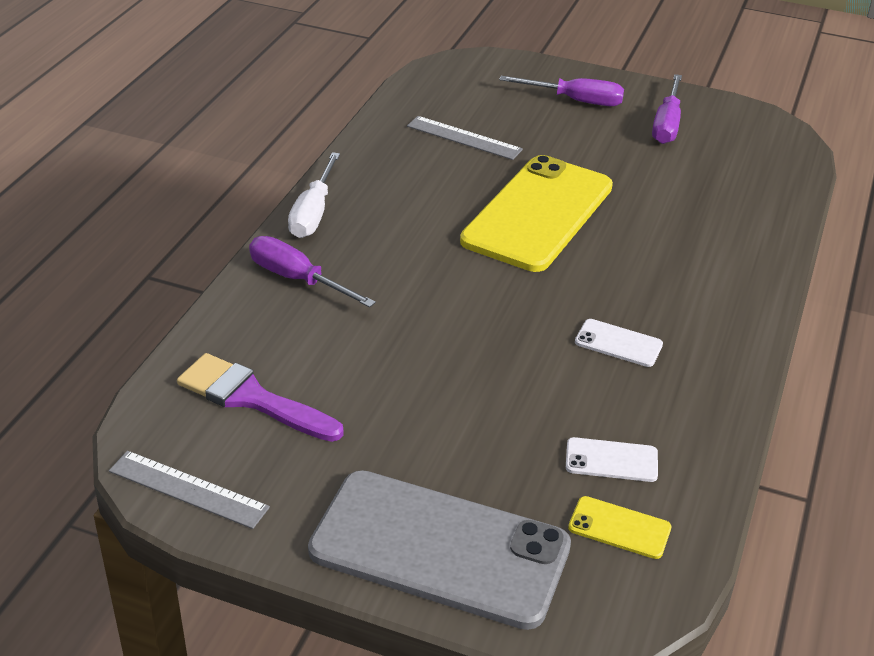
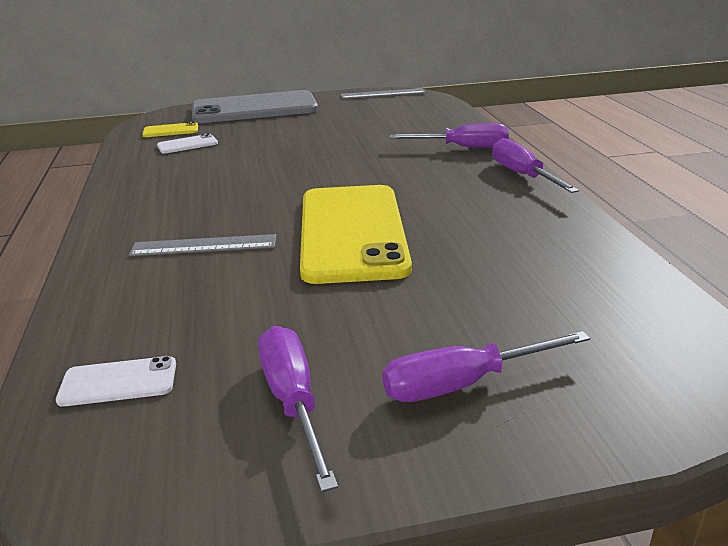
camera: 150 degrees right, 10 degrees down
(251, 398) = (402, 113): purple brush -> none
(313, 213) = (522, 175): white screwdriver -> purple screwdriver
(464, 138) = (516, 271): grey ruler -> grey ruler (204, 245)
(618, 343) = (213, 182): white phone -> white phone (118, 382)

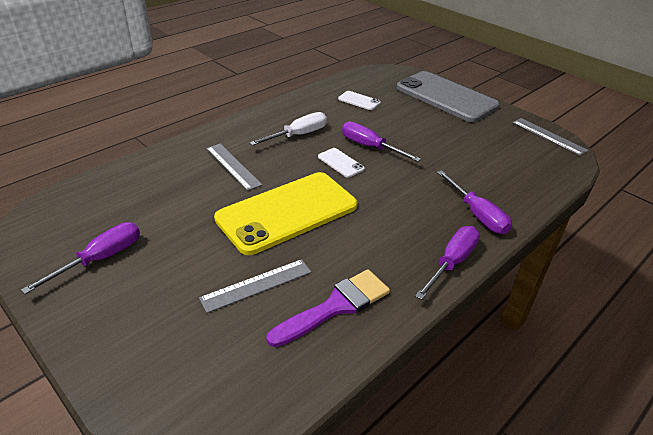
camera: 55 degrees right, 10 degrees up
(118, 382) = (96, 199): white phone -> white phone (340, 163)
(170, 131) = (374, 86): yellow phone -> none
(201, 191) = (298, 135): none -> white screwdriver
(463, 384) = (139, 315): purple screwdriver -> purple screwdriver (370, 147)
(472, 281) = (256, 285): none -> grey ruler
(545, 243) = (335, 306): none -> purple brush

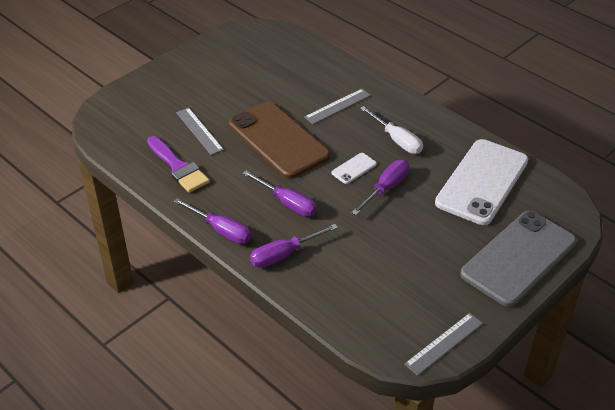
camera: 90 degrees right, 5 degrees up
(100, 259) = (224, 64): purple screwdriver -> purple screwdriver (287, 203)
(287, 212) = (278, 140): yellow phone -> brown phone
(359, 101) = (482, 182): white phone -> white phone, size x2.49

